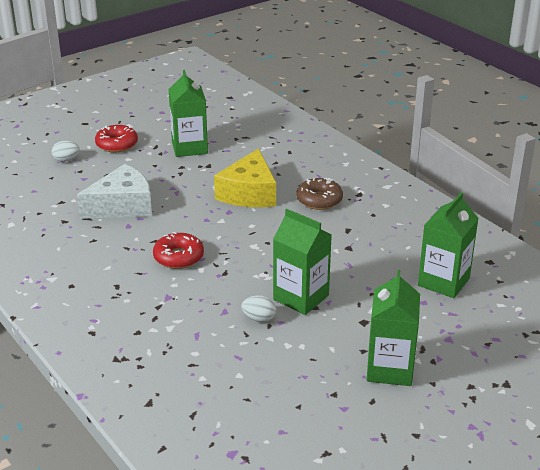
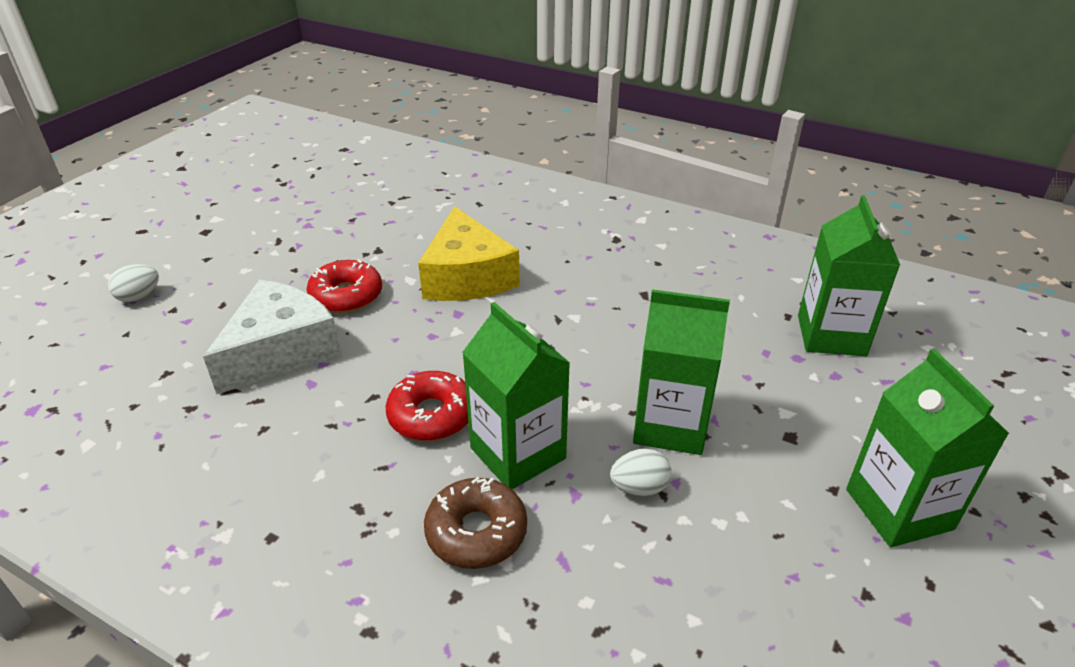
camera: 25 degrees left, 5 degrees up
(117, 144) = (213, 252): red donut -> red donut (346, 295)
(189, 148) = (332, 230): green carton -> green carton (518, 453)
(319, 200) = (571, 261): brown donut -> brown donut (476, 532)

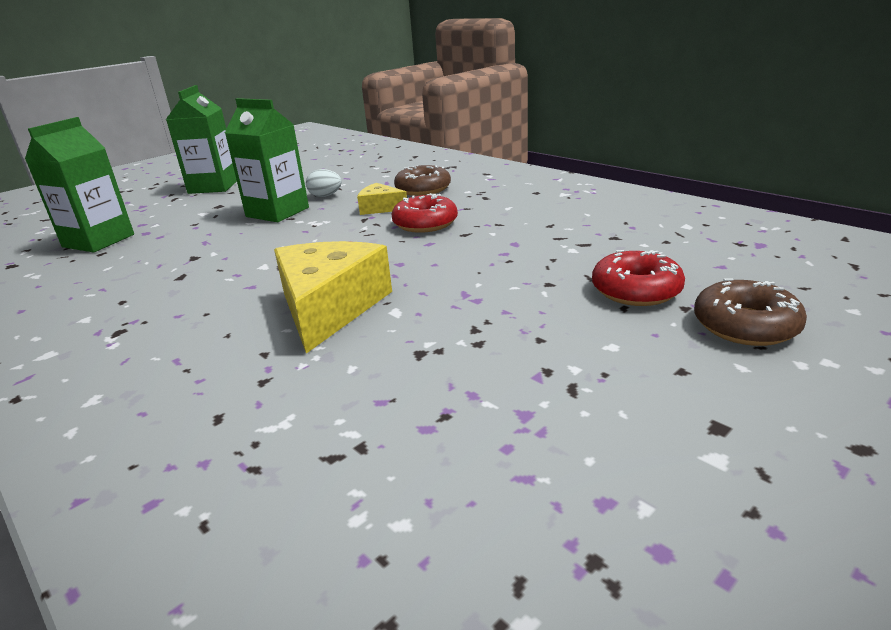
camera: 160 degrees left, 10 degrees down
(139, 297) = (745, 325): white egg -> brown donut
(280, 350) = (544, 263): white cheese -> none
(346, 295) = (474, 302): red donut -> red donut (636, 290)
(518, 453) = (380, 208): green carton -> yellow cheese

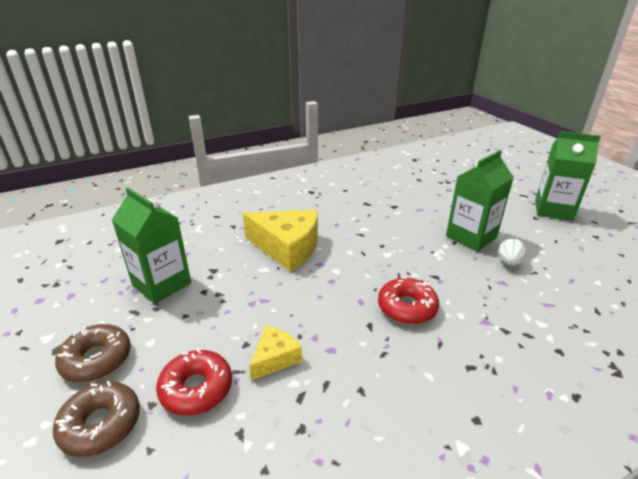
camera: 105 degrees right, 5 degrees up
(98, 241) = (440, 177): green carton -> green carton (161, 284)
(380, 208) = (461, 288): yellow cheese -> yellow cheese (275, 358)
(423, 189) = (514, 325): brown donut -> brown donut (97, 359)

